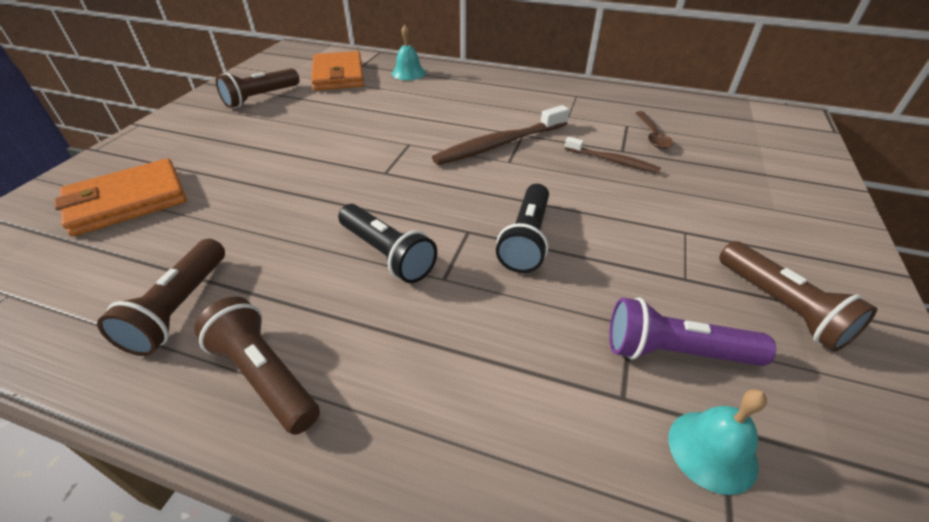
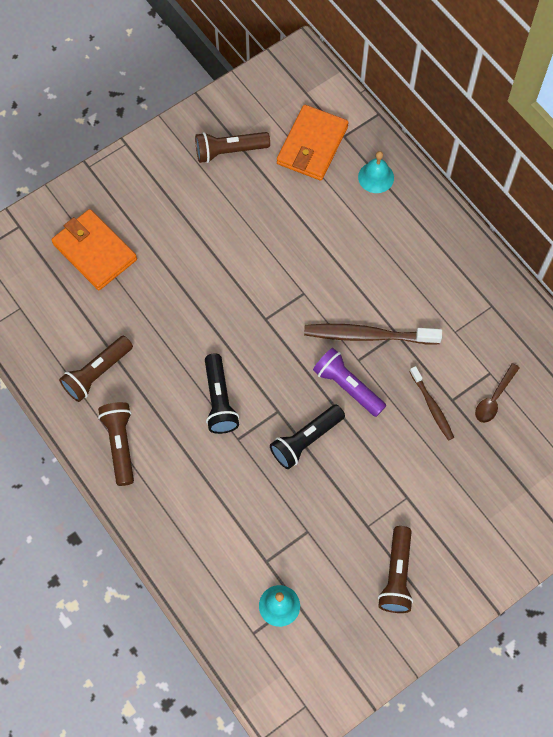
camera: 35 degrees right, 25 degrees up
(127, 201) = (94, 252): orange wallet -> orange wallet turned 45 degrees clockwise
(675, 351) = (313, 558): purple flashlight -> purple flashlight (347, 386)

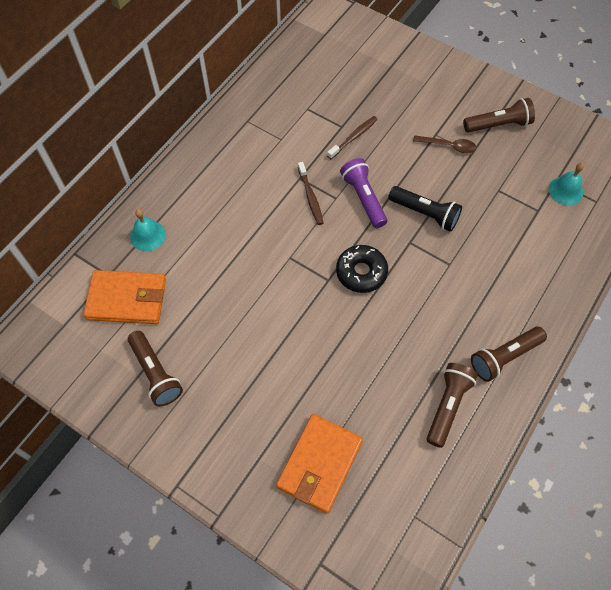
camera: 110 degrees left, 5 degrees down
(97, 373) = (447, 406): brown flashlight -> brown flashlight turned 90 degrees counterclockwise
(219, 400) = (422, 290): black flashlight -> none
(261, 351) = (361, 272): none -> black donut
(347, 386) = (363, 198): purple flashlight -> purple flashlight turned 135 degrees clockwise
(368, 335) = (310, 197): brown toothbrush -> brown toothbrush, size x0.59
(494, 398) = (328, 101): brown spoon -> brown spoon (448, 146)

